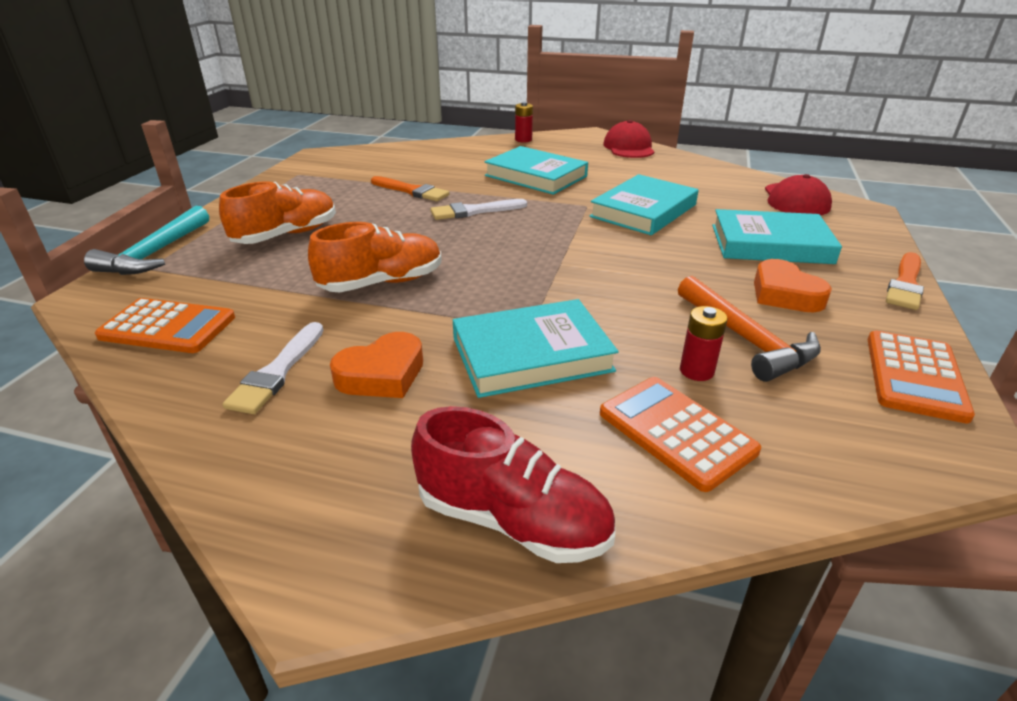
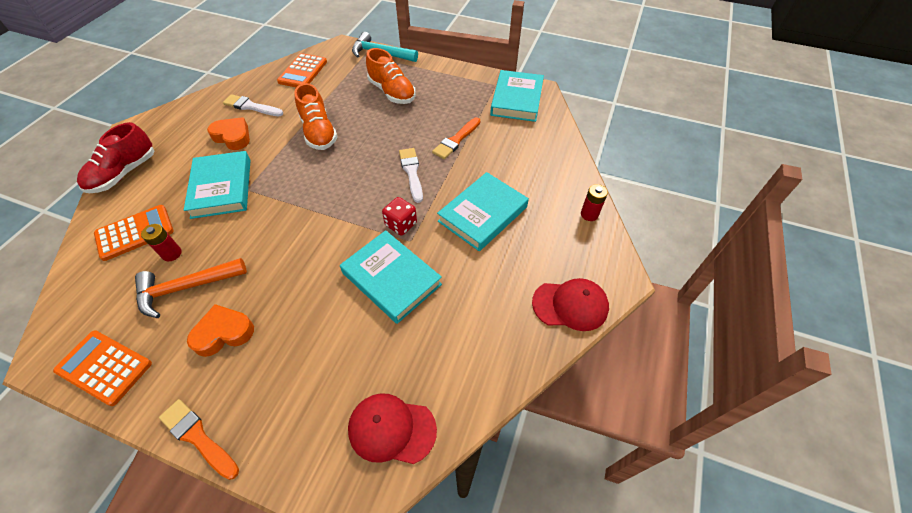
camera: 95 degrees right, 20 degrees up
(382, 374) = (233, 137): orange heart -> orange heart turned 150 degrees clockwise
(564, 211) = (401, 224): none -> red dice
(770, 244) = (301, 357): turquoise book -> turquoise book (517, 99)

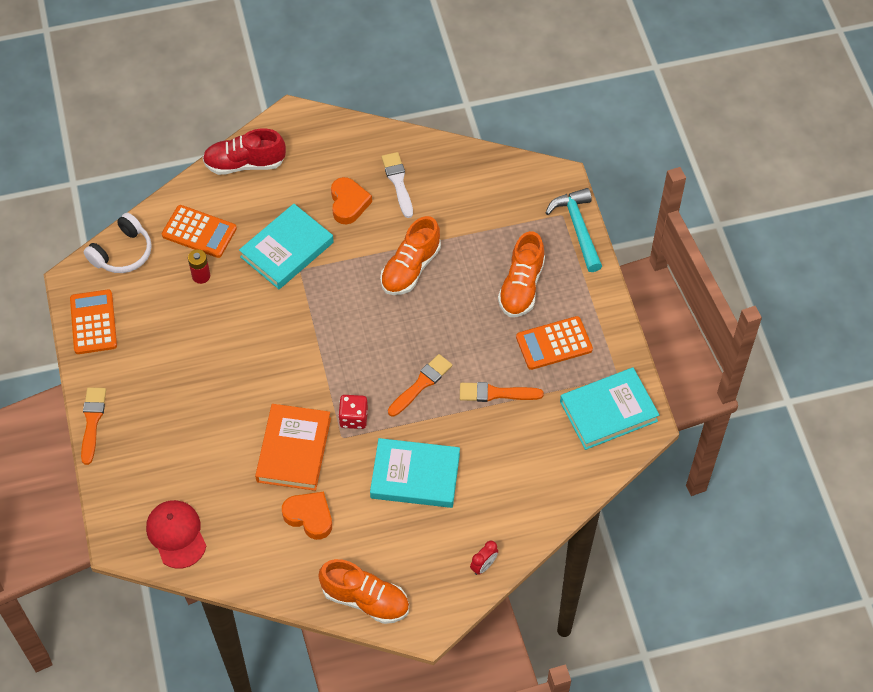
camera: 55 degrees right, 5 degrees up
(76, 299) = (122, 253): none -> white headphones
(186, 288) = (182, 314): orange hammer -> none
(223, 333) = (167, 372): orange heart -> orange heart (309, 517)
(303, 72) = (485, 181): orange calculator -> orange calculator (554, 343)
(391, 278) = (294, 450): turquoise book -> orange book
(411, 172) = (421, 384): white brush -> orange brush
(570, 305) = (365, 599): red cap -> orange shoe
(589, 214) = (483, 566): red battery -> red clock

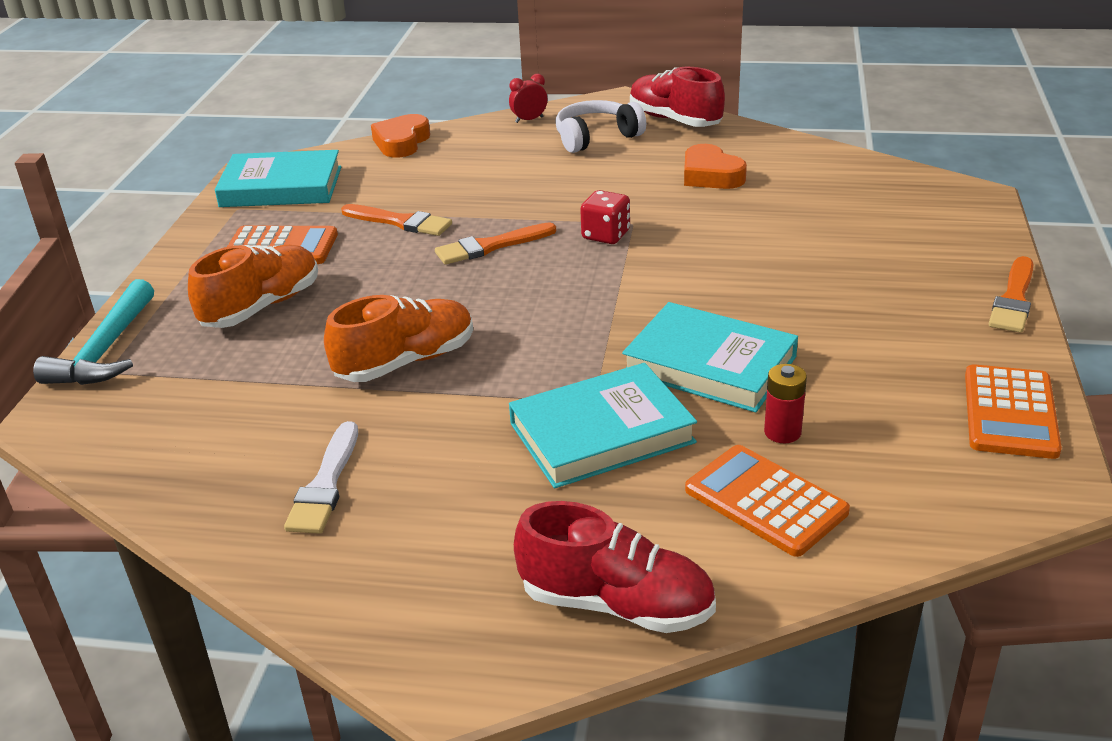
camera: 155 degrees left, 25 degrees down
(122, 253) = (941, 505): white headphones -> white headphones (596, 137)
(176, 534) = (893, 189): red cap -> none
(294, 450) = (705, 224): orange book -> none
(348, 203) = (443, 474): orange heart -> orange heart (401, 142)
(365, 599) = (675, 120): orange shoe -> red shoe
(415, 476) = (558, 181): turquoise book -> turquoise book (709, 365)

